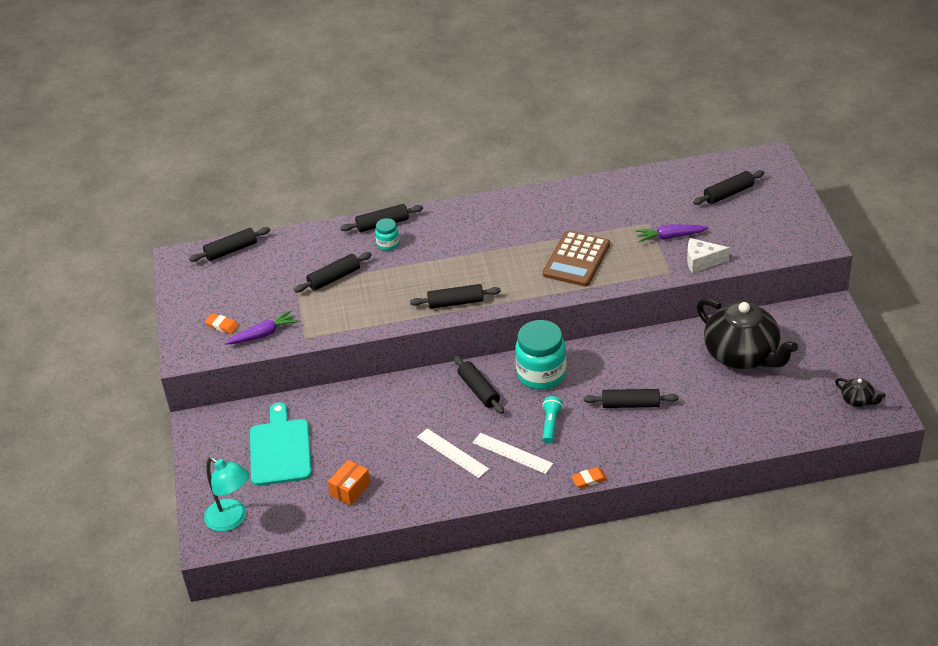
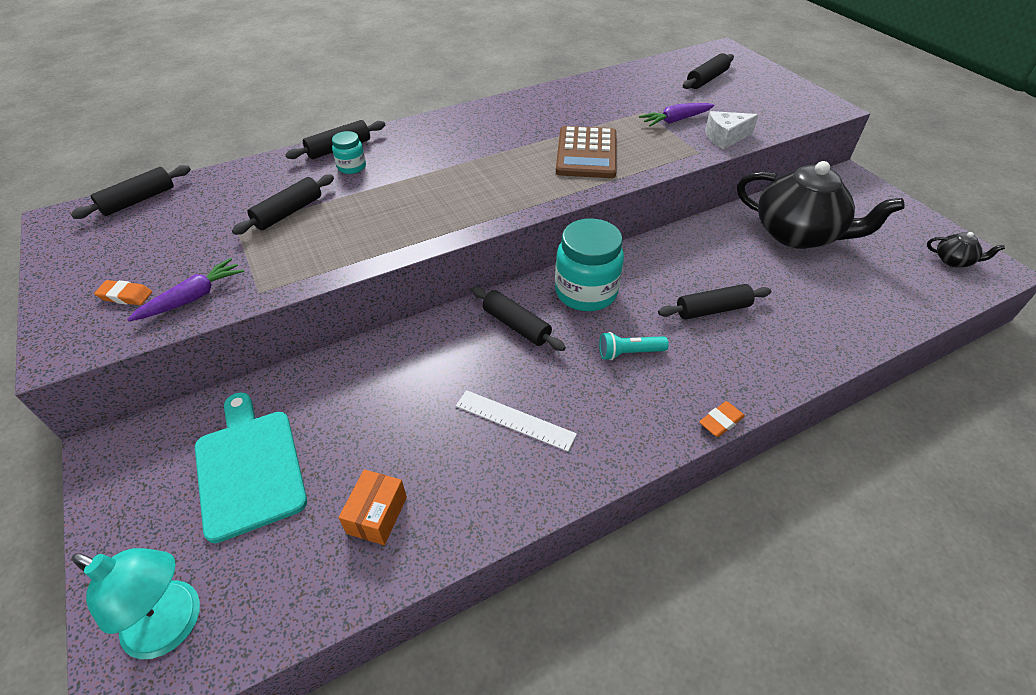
camera: 20 degrees left, 5 degrees up
(455, 302) = (461, 217): black rolling pin -> none
(512, 453) = (598, 403): white ruler -> none
(550, 424) = (629, 353): turquoise flashlight -> turquoise flashlight turned 90 degrees counterclockwise

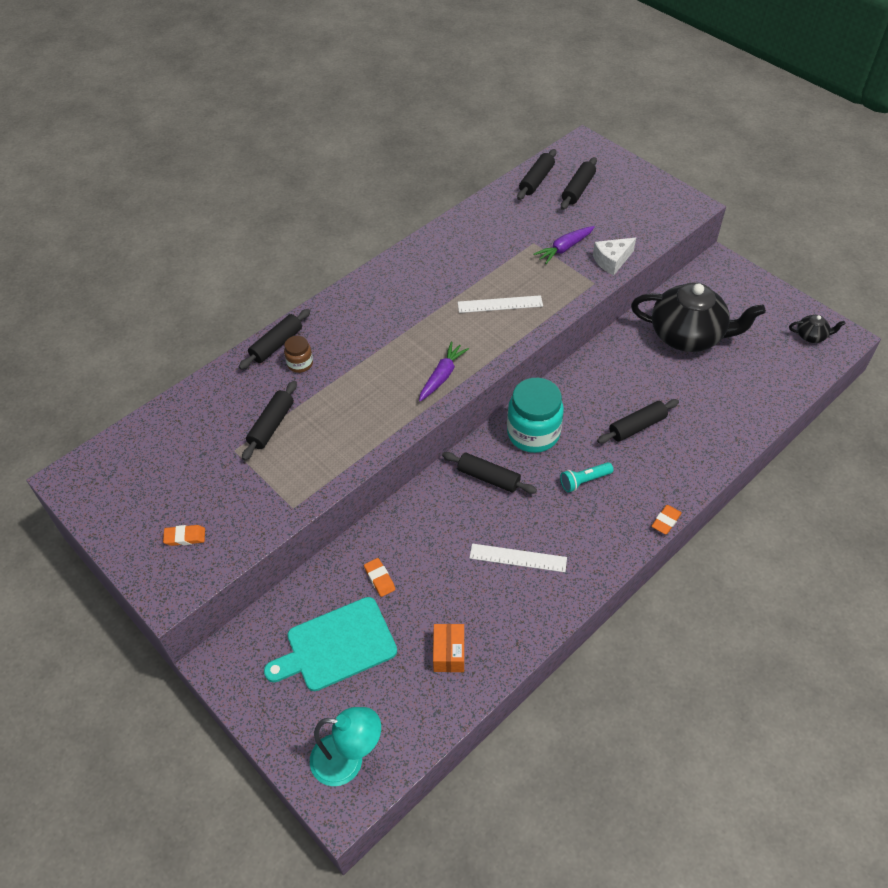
camera: 15 degrees left, 5 degrees up
(138, 200) = (127, 442): black rolling pin -> black rolling pin (536, 180)
(193, 298) = (242, 525): purple carrot -> purple carrot (442, 376)
(249, 468) = (337, 645): turquoise cutting board -> turquoise cutting board turned 75 degrees counterclockwise
(340, 403) = (379, 579): none -> orange eraser
(352, 167) = (300, 364): turquoise jar -> brown jar
(586, 153) = (500, 304): brown calculator -> white ruler

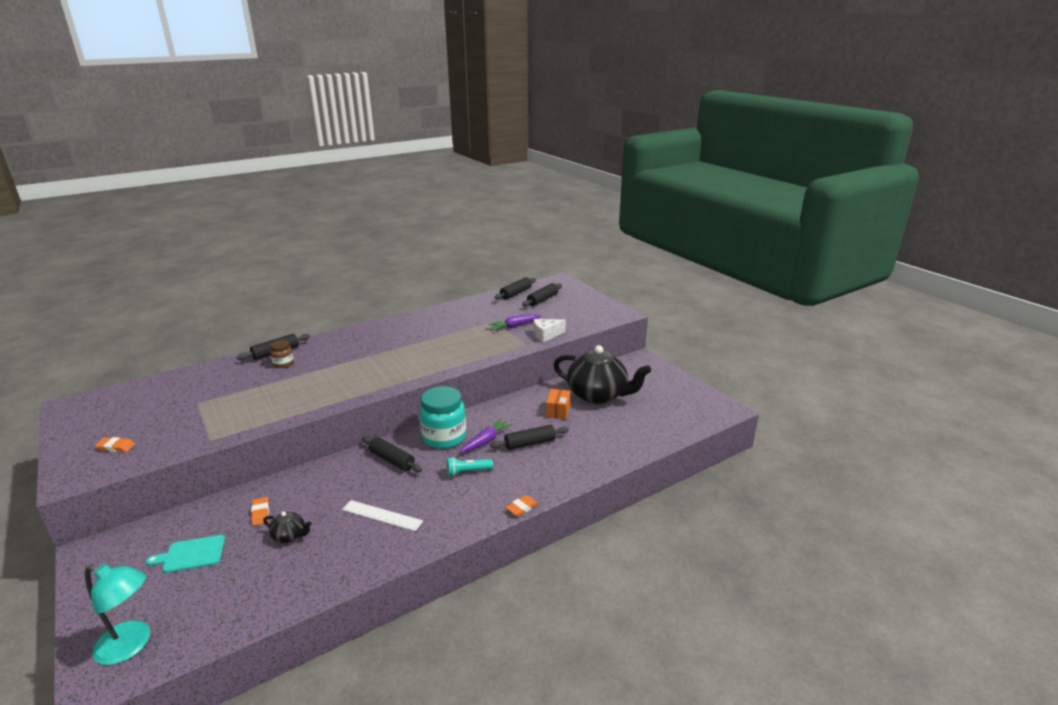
camera: 10 degrees right, 25 degrees down
(271, 425) = (235, 393): black rolling pin -> none
(337, 645) = (191, 554): turquoise cutting board -> turquoise cutting board, size x0.61
(442, 376) = (379, 381): purple carrot -> purple carrot (485, 441)
(449, 653) = (279, 575): orange box -> orange box (558, 411)
(500, 304) = (449, 348): white ruler -> none
(811, 336) = (699, 406): black teapot -> black teapot (290, 536)

